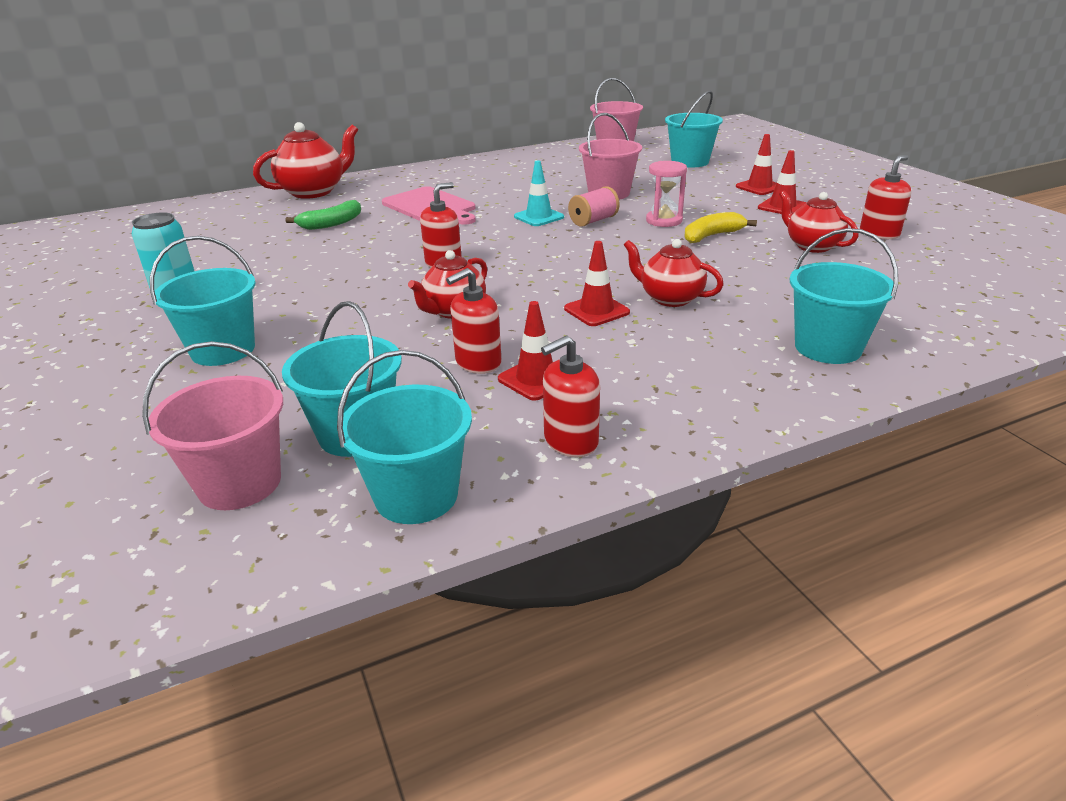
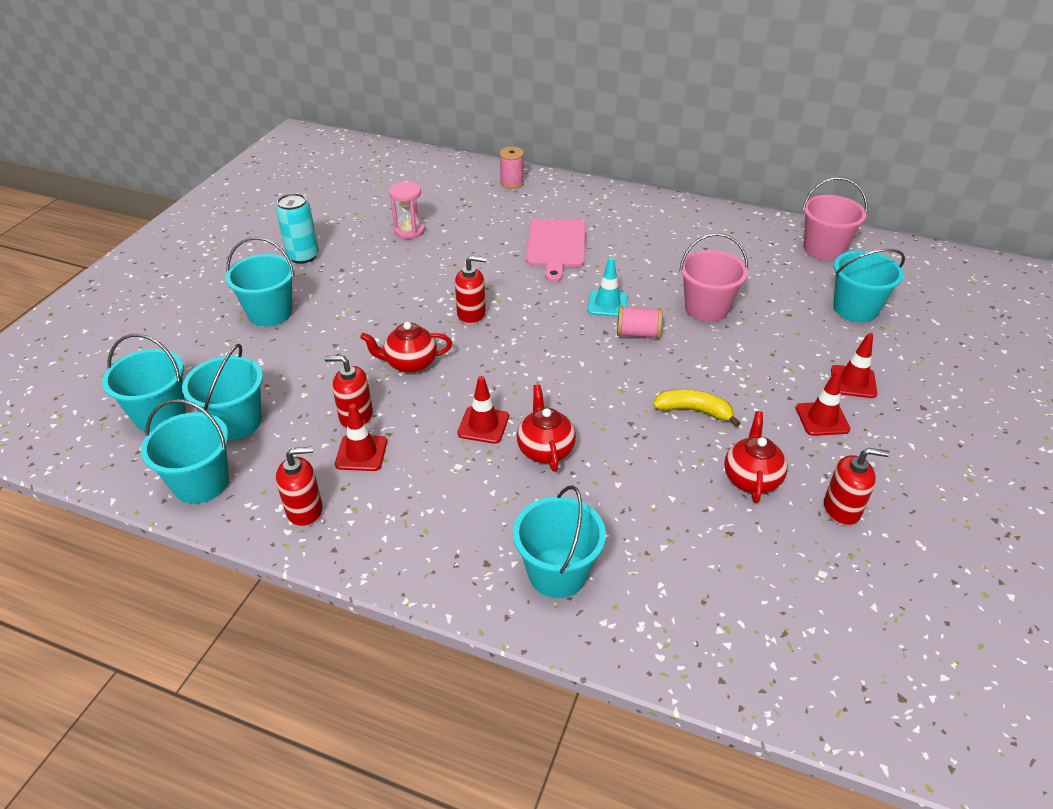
camera: 45 degrees right, 10 degrees up
(239, 483) = (160, 414): pink bucket -> turquoise bucket
(314, 191) = (512, 183): red teapot -> pink spool
(331, 224) = (471, 227): green banana -> none
(570, 441) = (305, 510): red soap dispenser -> red soap dispenser turned 150 degrees clockwise
(664, 221) = (690, 369): pink hourglass -> pink hourglass (409, 231)

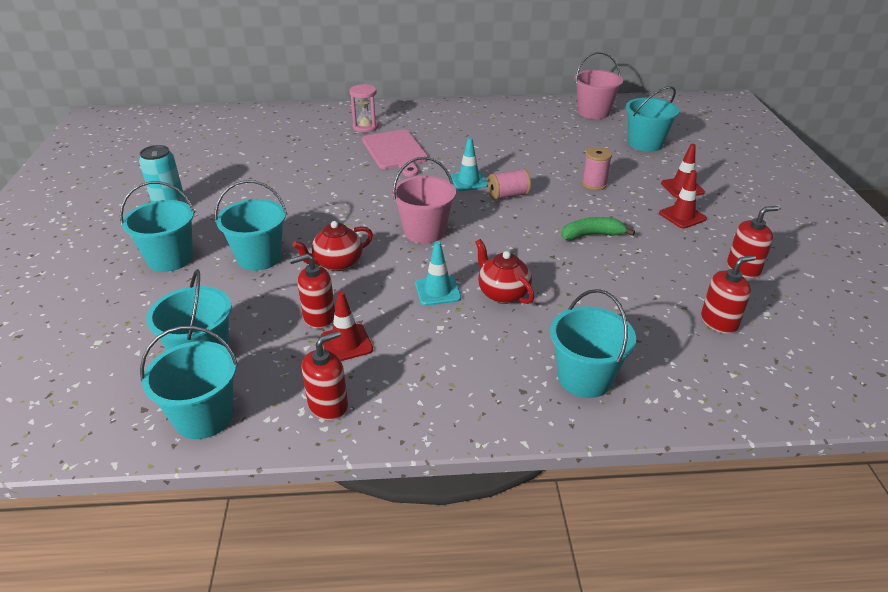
camera: 25 degrees left, 5 degrees down
(160, 414) = (114, 373): turquoise bucket -> turquoise bucket (259, 257)
(409, 231) = (258, 167): pink hourglass -> pink hourglass (365, 127)
(471, 314) = (363, 214): red soap dispenser -> red soap dispenser (719, 322)
(483, 425) = (437, 291): red traffic cone -> turquoise traffic cone
(512, 183) = (323, 116): pink spool -> pink spool (594, 184)
(694, 411) = (592, 235): yellow banana -> green banana
(706, 309) = (545, 167): pink bucket -> pink bucket (424, 231)
(751, 478) = (668, 267): red teapot -> none

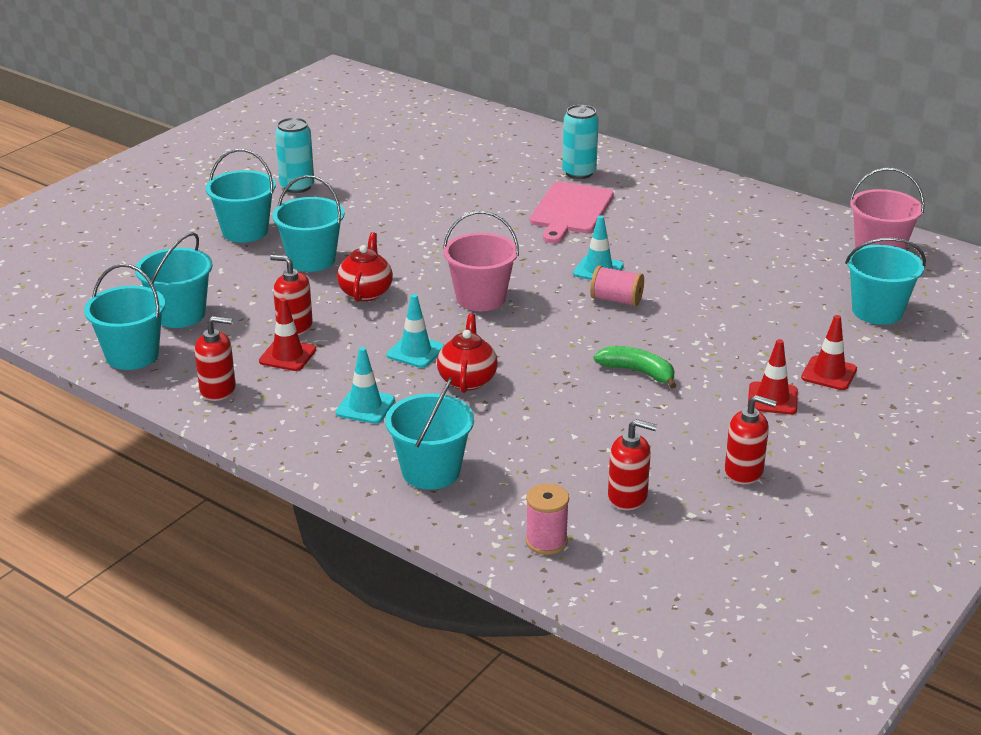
camera: 40 degrees right, 5 degrees down
(337, 263) = (366, 292): red teapot -> red teapot turned 90 degrees clockwise
(365, 127) = (579, 173): pink hourglass -> turquoise can
(465, 353) = (365, 406): none -> turquoise traffic cone
(594, 184) = (730, 327): pink spool -> pink spool (546, 541)

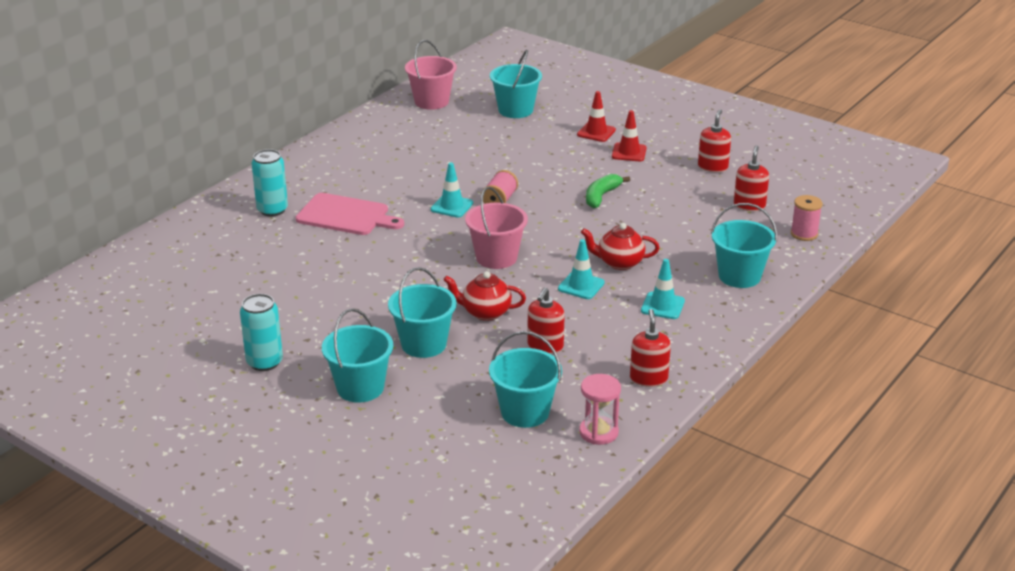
camera: 90 degrees left, 0 degrees up
(132, 355) = (598, 432): turquoise bucket -> pink hourglass
(287, 355) = (592, 347): red traffic cone -> none

